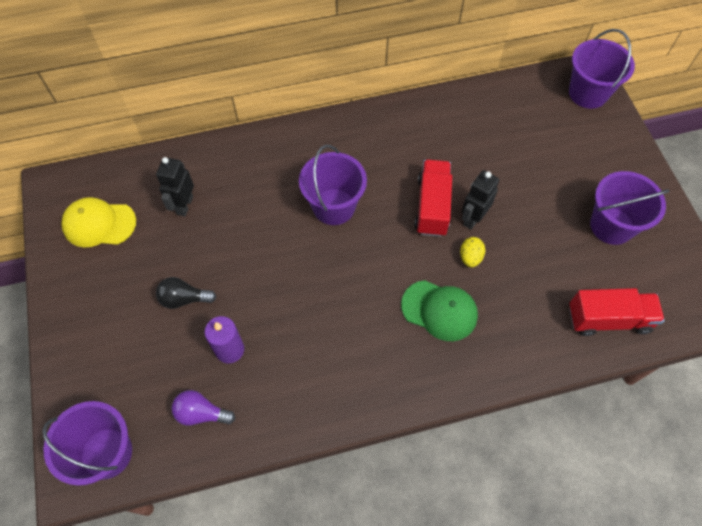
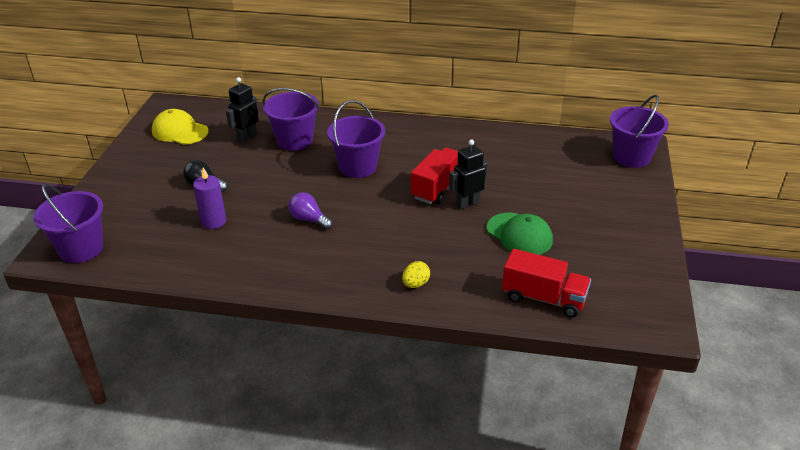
camera: 25 degrees right, 25 degrees down
(201, 413) = (164, 249): purple light bulb -> purple light bulb (309, 219)
(439, 310) = (395, 248): green cap -> green cap (519, 235)
(470, 257) = (447, 225): yellow egg -> yellow egg (415, 284)
(611, 225) = (592, 241): purple bucket -> purple bucket (294, 140)

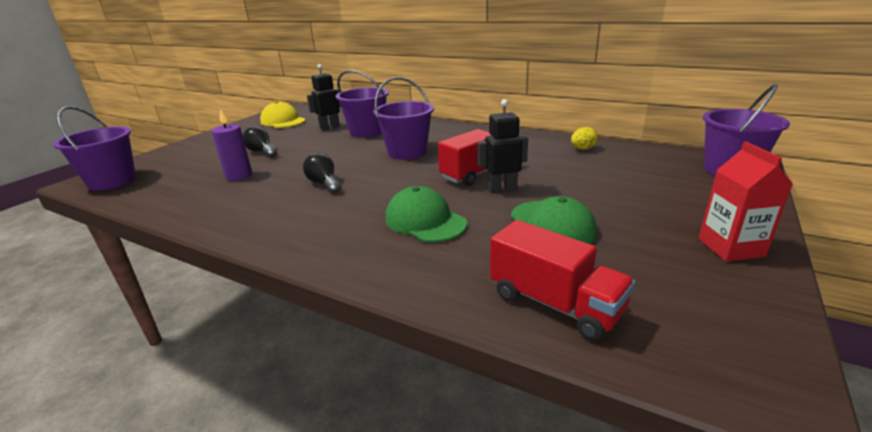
camera: 20 degrees right, 10 degrees down
(309, 219) = (324, 184): purple light bulb -> black light bulb
(415, 284) = (385, 256): yellow egg -> yellow egg (582, 149)
(424, 247) = (425, 221): none -> green cap
(637, 235) = (730, 247): none -> red carton

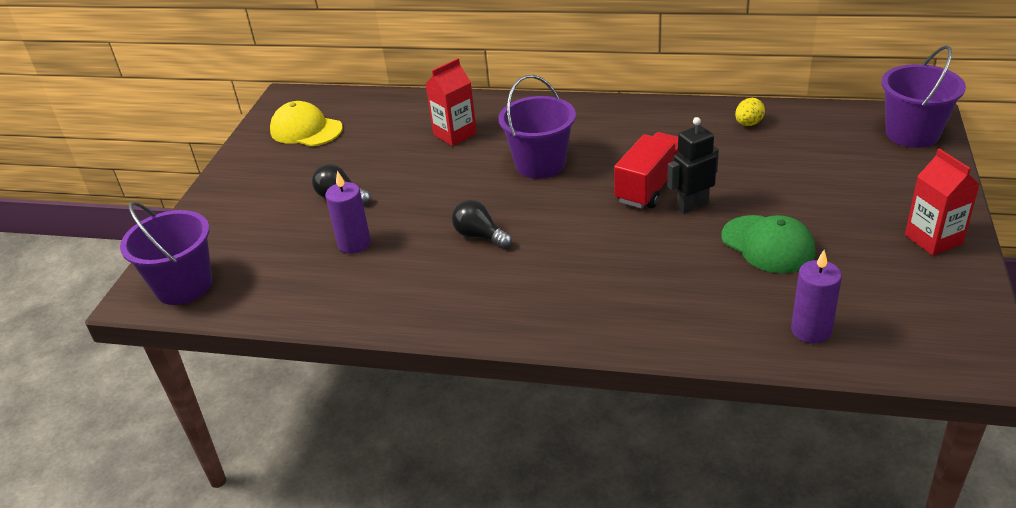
camera: 15 degrees left, 10 degrees up
(329, 127) = (392, 133): black robot -> none
(367, 132) = (455, 134): purple bucket -> red carton
(425, 221) = (638, 266): green cap -> none
(555, 304) = (811, 330): red truck -> purple candle

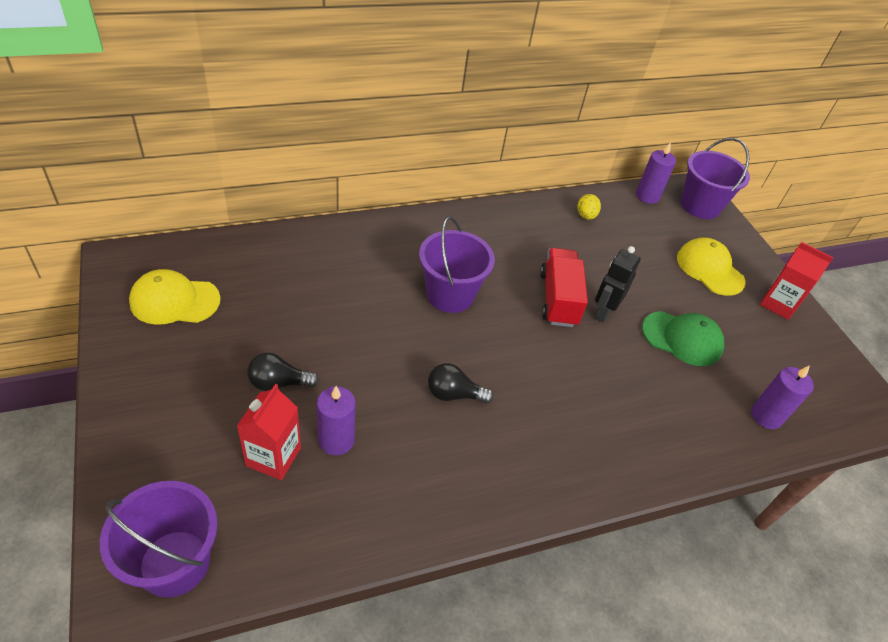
camera: 40 degrees left, 10 degrees up
(455, 134) = (344, 275): red carton -> red carton (273, 457)
(846, 116) = (647, 196): none -> purple candle
(866, 192) = (709, 269): none -> yellow cap

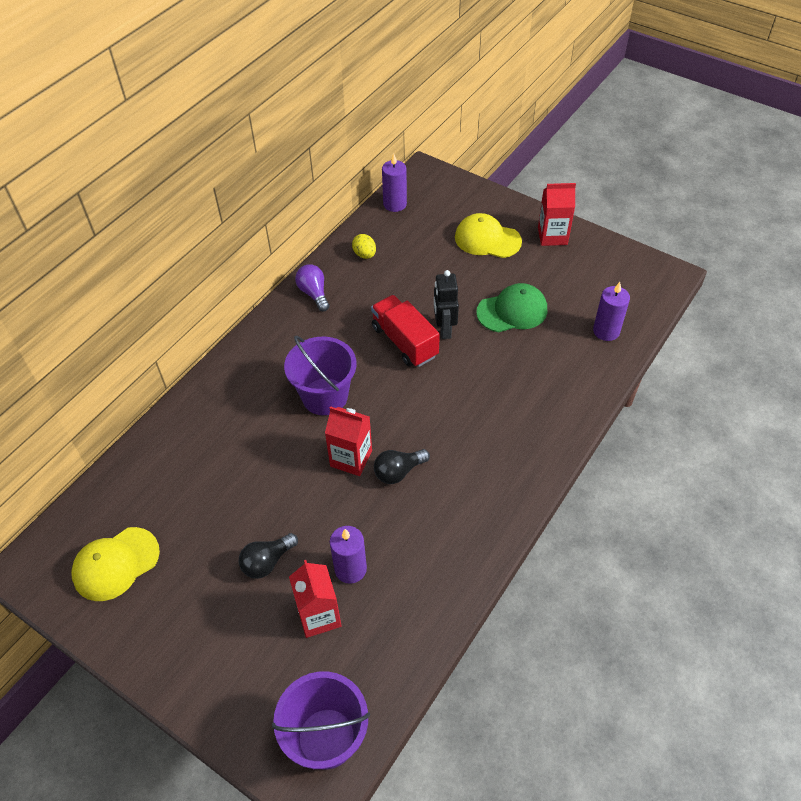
camera: 30 degrees left, 5 degrees up
(424, 355) = (351, 458): none -> red carton
(515, 217) = (314, 293): none -> purple light bulb
(700, 206) = (439, 186): purple bucket -> none

